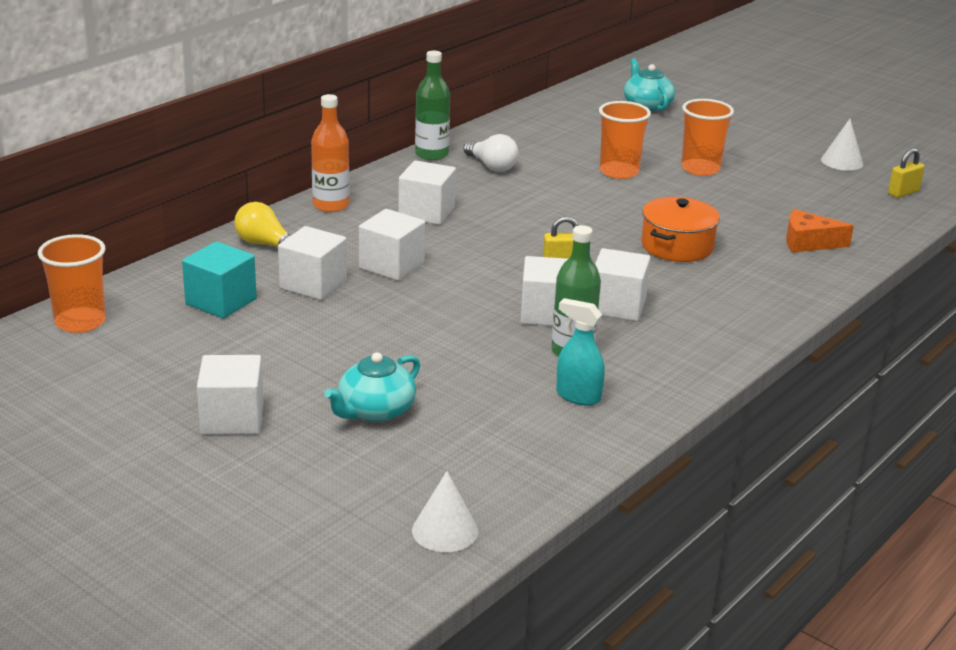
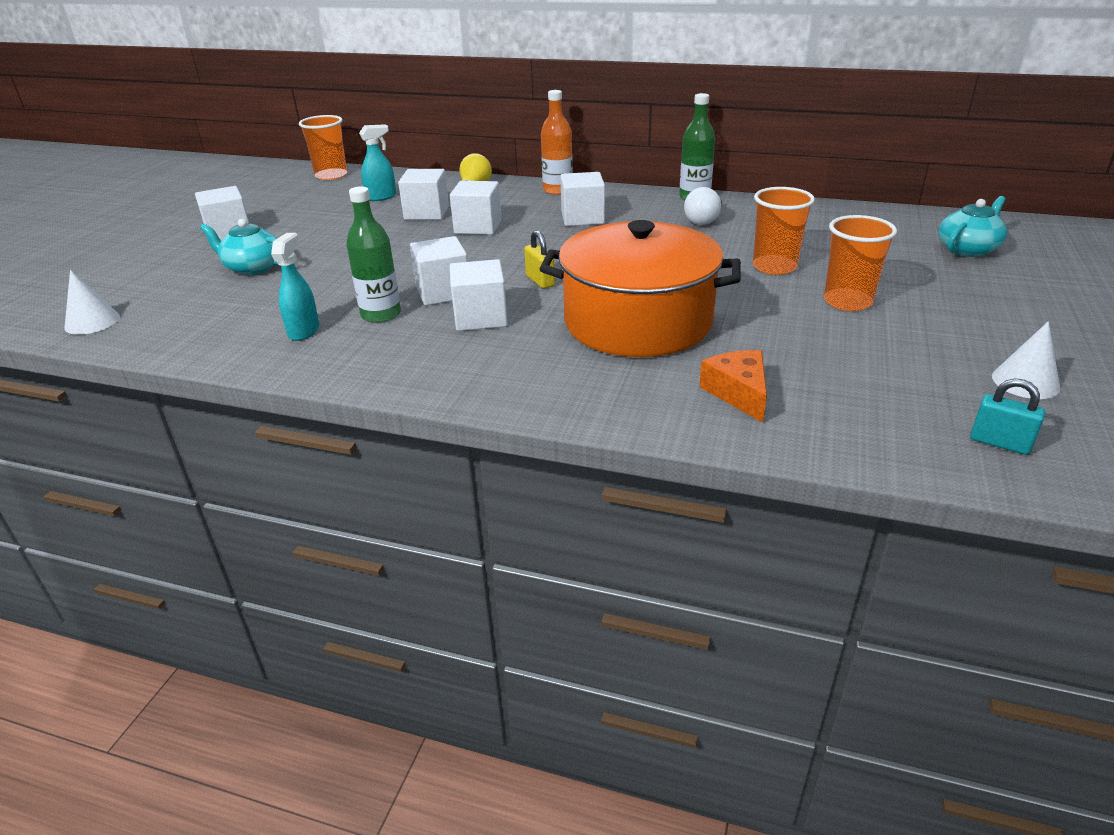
camera: 70 degrees right, 5 degrees up
(221, 301) = (381, 197): turquoise cube -> turquoise spray bottle
(677, 246) = (638, 322): orange pot -> orange pot, size x1.83
(903, 193) = (999, 443): yellow padlock -> turquoise padlock

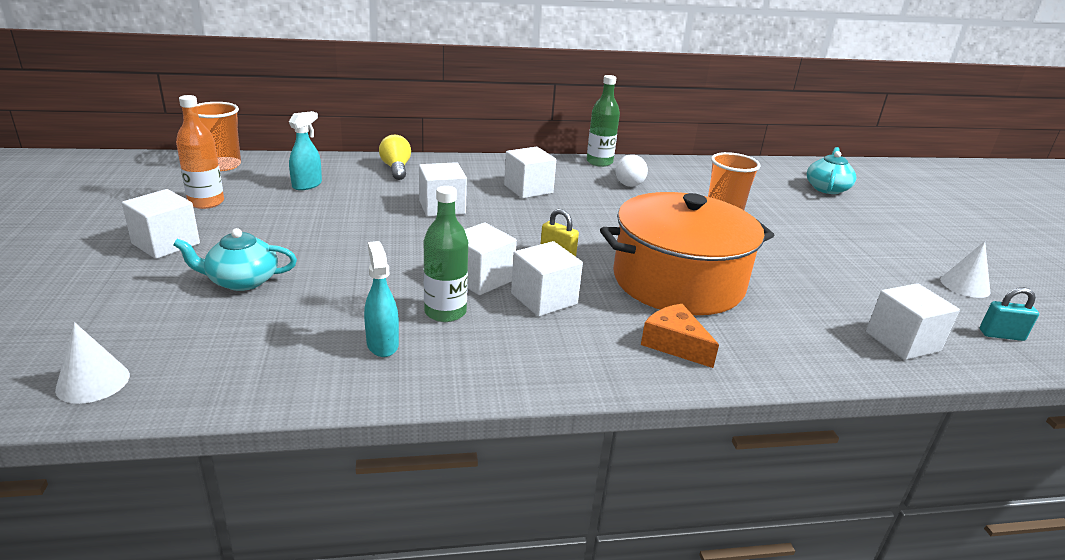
camera: 30 degrees left, 5 degrees down
(426, 213) = (374, 198): white cube -> white cube (902, 342)
(557, 190) = (477, 164): orange bottle -> orange bottle (206, 202)
(738, 393) = (815, 331): orange cheese -> orange cheese (674, 344)
(847, 302) = (801, 240): orange cup -> none

